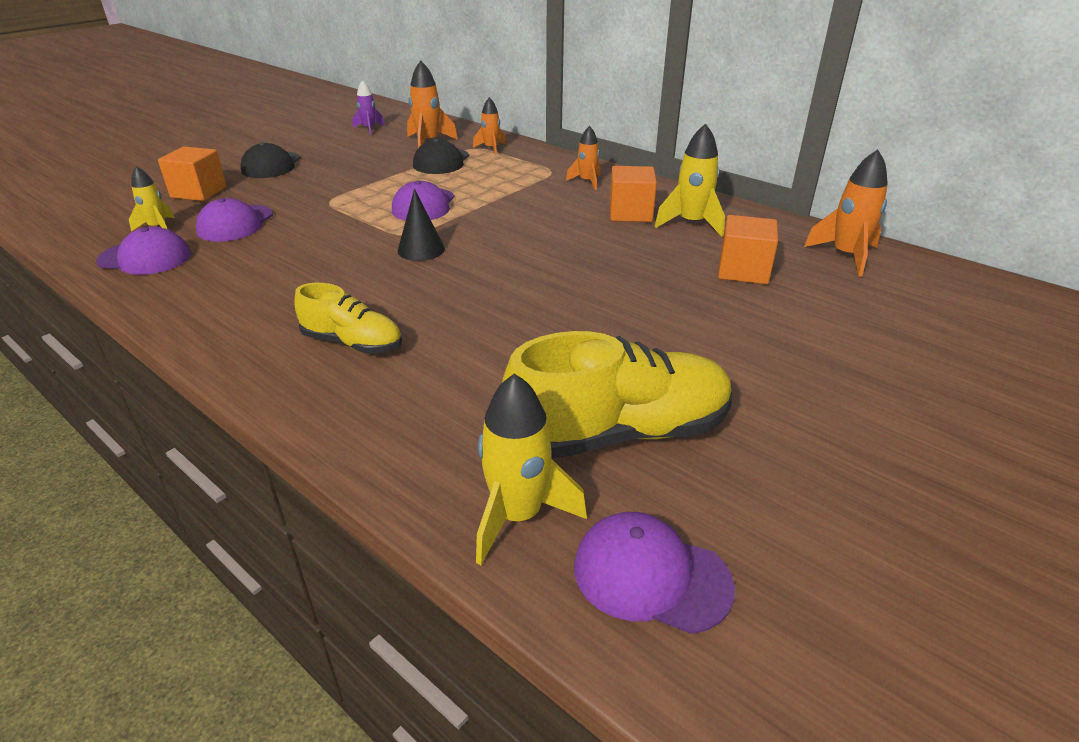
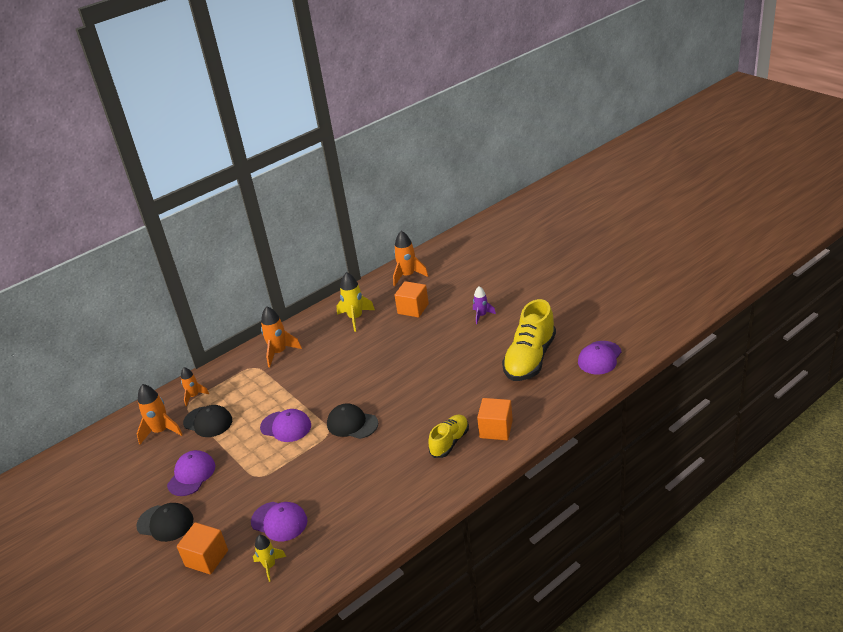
camera: 75 degrees left, 0 degrees up
(145, 258) = (320, 559): purple cap -> purple cap (191, 475)
(369, 129) = (104, 471): purple rocket -> purple rocket (481, 315)
(421, 249) = (352, 424): black cone -> black cap
(518, 516) = (572, 386): yellow rocket -> none
(587, 182) = (279, 352): orange rocket -> orange rocket, size x1.58
(619, 433) = (530, 359): yellow shoe -> yellow shoe turned 150 degrees counterclockwise
(630, 213) = (333, 338): orange cube -> orange cube (496, 429)

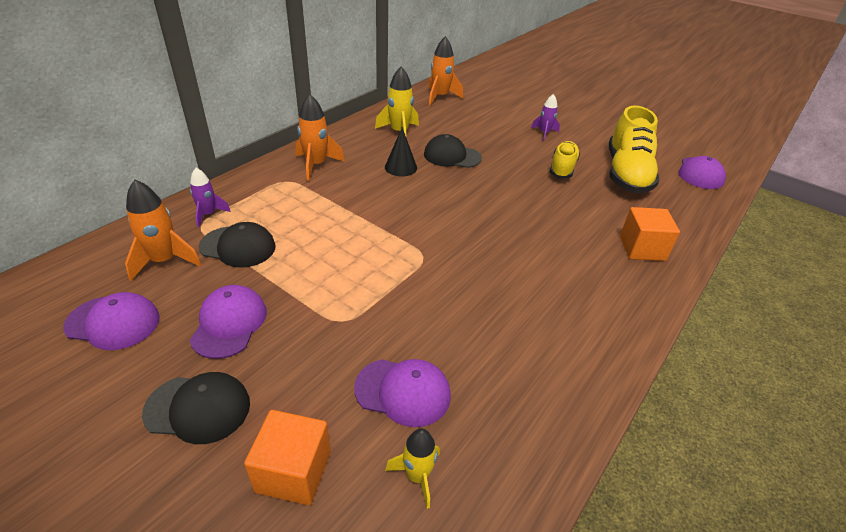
camera: 20 degrees left, 5 degrees up
(194, 396) = (208, 214): orange rocket -> purple rocket
(286, 426) = (359, 251): purple cap -> purple cap (113, 322)
(343, 354) = (401, 167): none -> black cone
(352, 424) = (451, 245): black cap -> black cap (452, 156)
(413, 309) = (463, 125): orange cube -> none
(450, 442) = (594, 265): yellow shoe -> yellow shoe (562, 168)

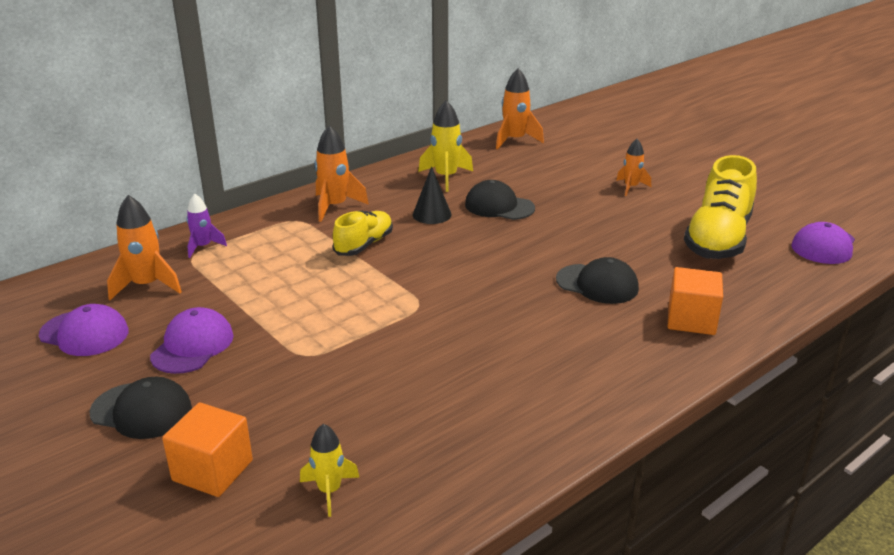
camera: 15 degrees right, 10 degrees down
(238, 247) = (223, 279): black cap -> black cap (597, 284)
(403, 392) = (344, 422): purple cap -> none
(544, 133) = (631, 187): purple rocket -> orange rocket
(562, 168) = (634, 227): yellow shoe -> yellow shoe (364, 245)

